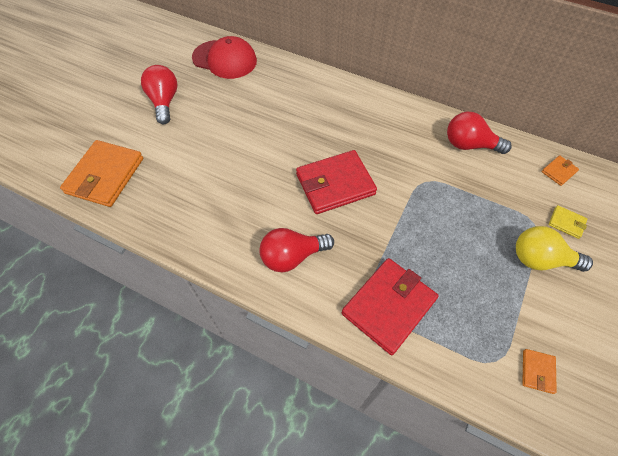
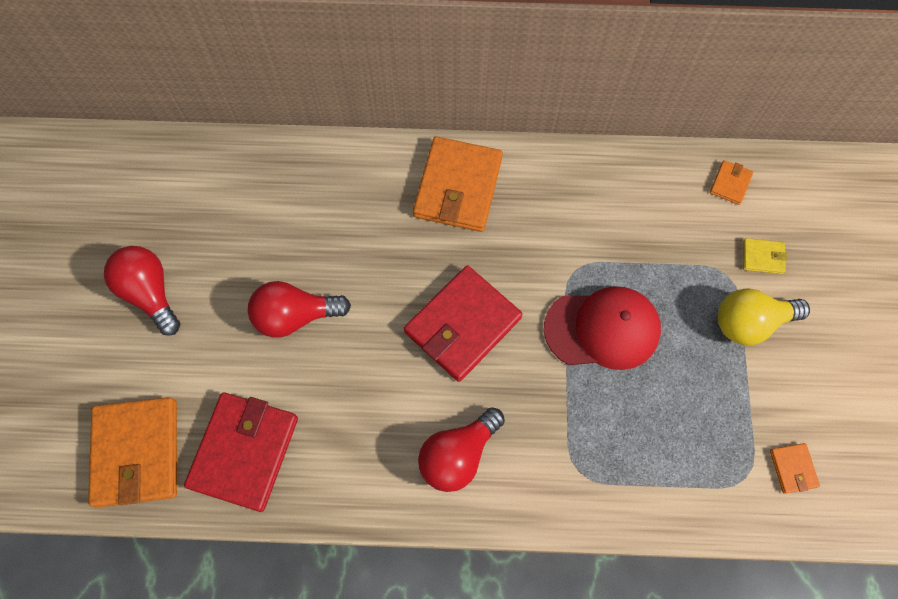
camera: 25 degrees left, 10 degrees up
(225, 59) = (199, 179): red cap -> red cap (602, 329)
(371, 112) = (458, 187): none -> orange wallet
(388, 306) = (603, 467): red wallet -> red wallet (244, 452)
(469, 145) = (608, 188): red light bulb -> red light bulb (295, 316)

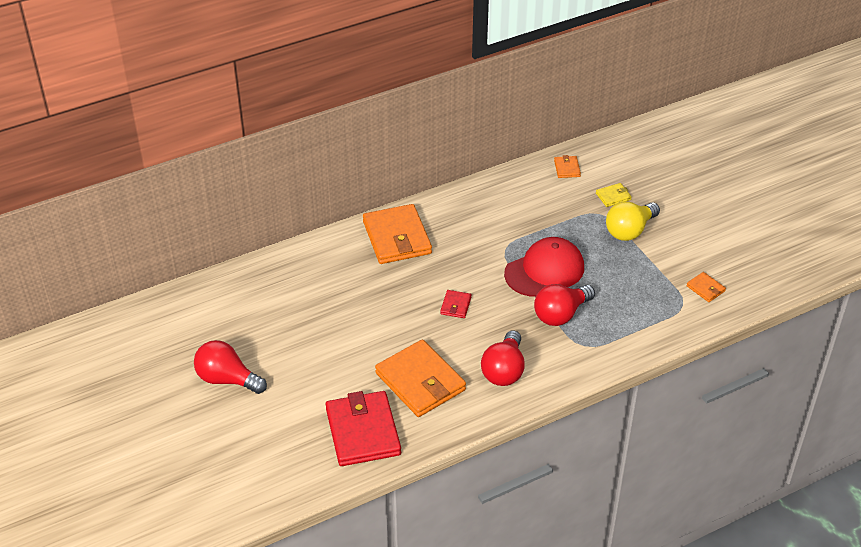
camera: 30 degrees left, 25 degrees down
(137, 453) = (288, 465): orange wallet -> orange wallet (420, 381)
(295, 316) = (340, 348): red light bulb -> red light bulb (561, 314)
(462, 325) = (456, 305): red wallet -> red wallet, size x0.44

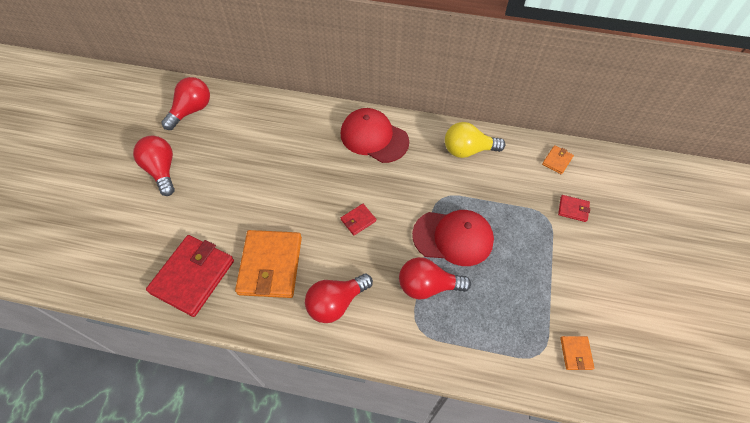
camera: 40 degrees right, 15 degrees up
(191, 317) = (191, 110): none -> red light bulb
(397, 237) = (374, 137): orange wallet -> red cap
(613, 196) = (573, 209): yellow wallet -> red wallet
(629, 231) = (558, 249): yellow light bulb -> yellow light bulb (468, 150)

